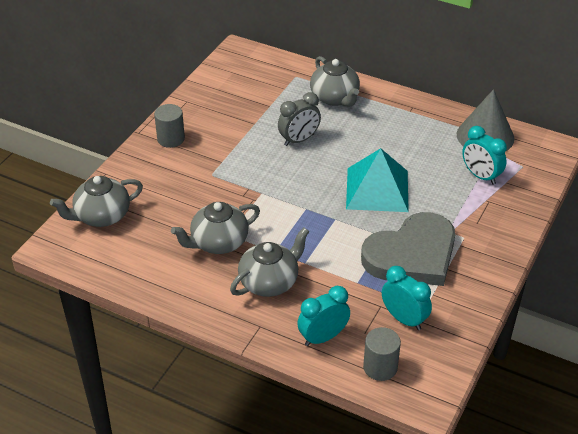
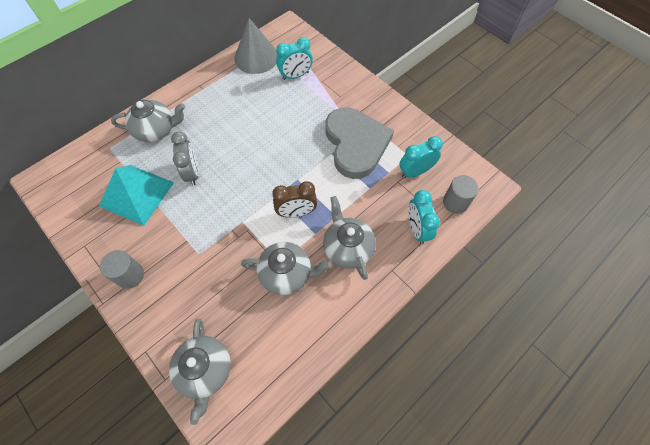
camera: 70 degrees left, 20 degrees up
(218, 242) = (287, 274): grey teapot -> grey teapot turned 75 degrees counterclockwise
(292, 230) = (296, 212): none -> brown clock
(377, 189) = (278, 140): turquoise pyramid -> turquoise pyramid (136, 194)

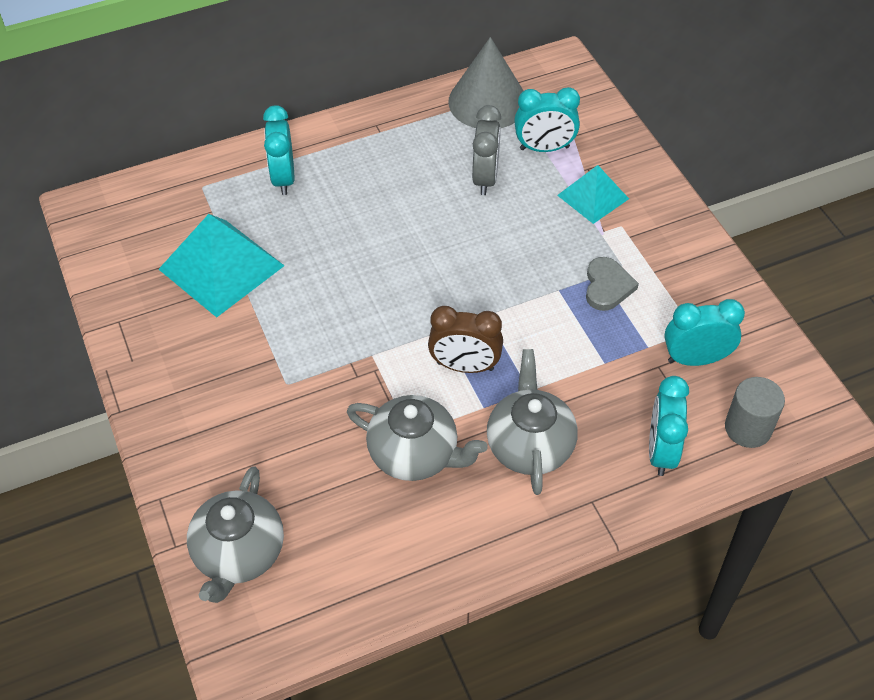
camera: 20 degrees right, 10 degrees down
(130, 275) = (173, 384): grey cylinder -> none
(156, 130) = (283, 178): grey teapot -> turquoise clock
(193, 173) = (319, 259): grey clock -> grey clock (485, 178)
(330, 96) = (593, 197): none -> turquoise pyramid
(356, 144) = (607, 286): grey heart -> grey heart, size x0.43

